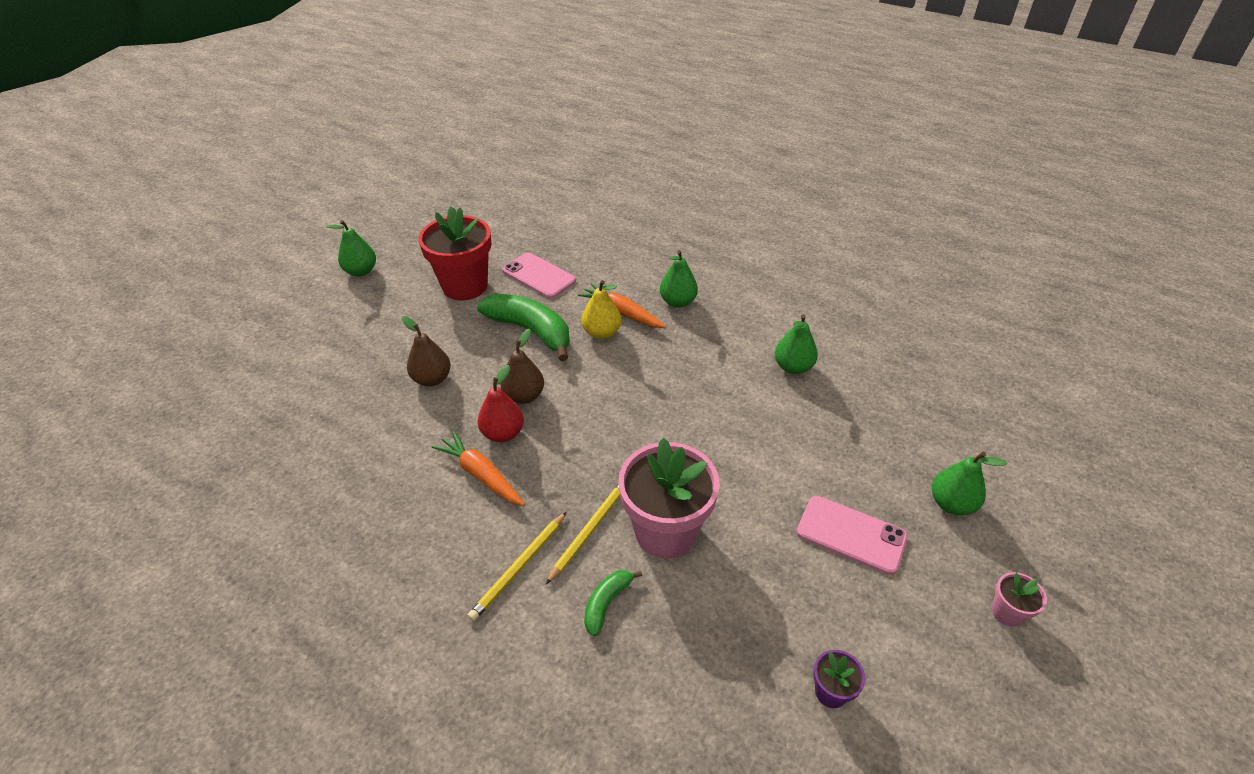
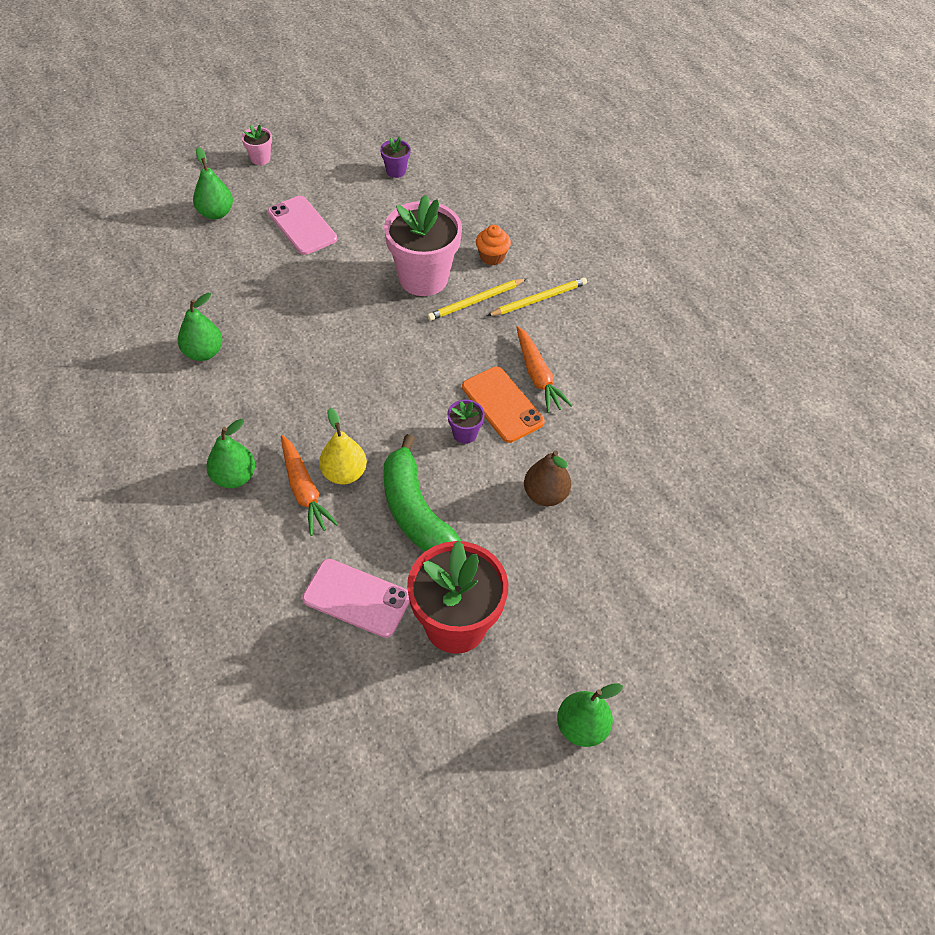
camera: 155 degrees left, 10 degrees up
(503, 433) = (502, 404): red pear -> orange phone
(524, 396) = (465, 434): brown pear -> purple flower pot
(539, 276) = (357, 598): pink phone -> pink phone turned 45 degrees counterclockwise
(607, 603) = (492, 257): green banana -> orange cupcake

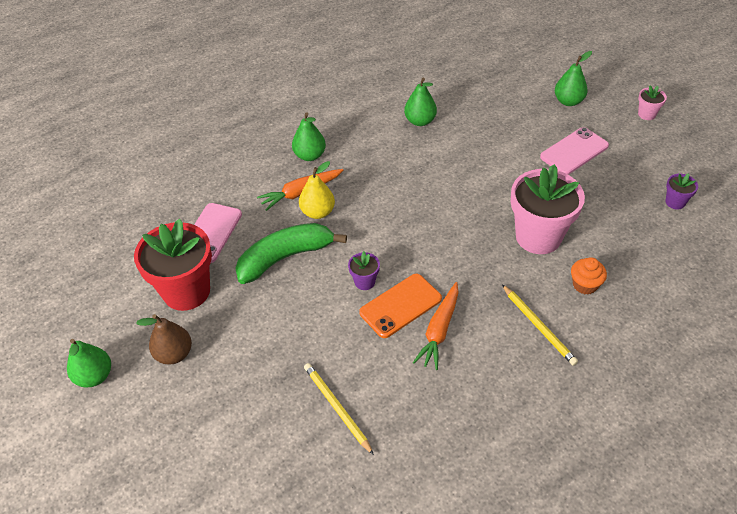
camera: 90 degrees right, 5 degrees down
(476, 301) = (520, 277): yellow pencil -> yellow pencil (337, 408)
(538, 376) = (439, 330): orange carrot -> orange carrot turned 45 degrees counterclockwise
(545, 494) = (306, 342): brown pear -> brown pear (174, 354)

